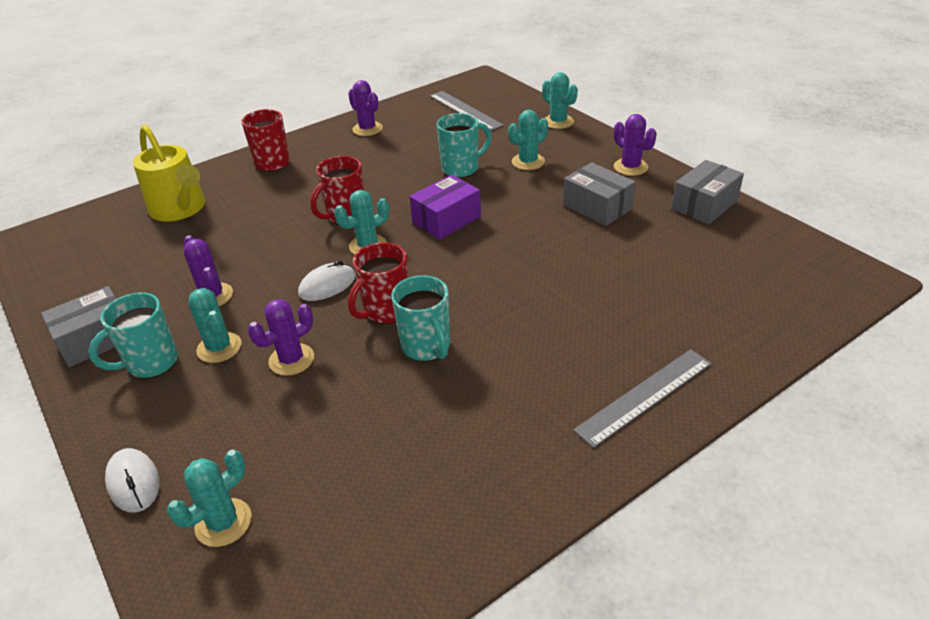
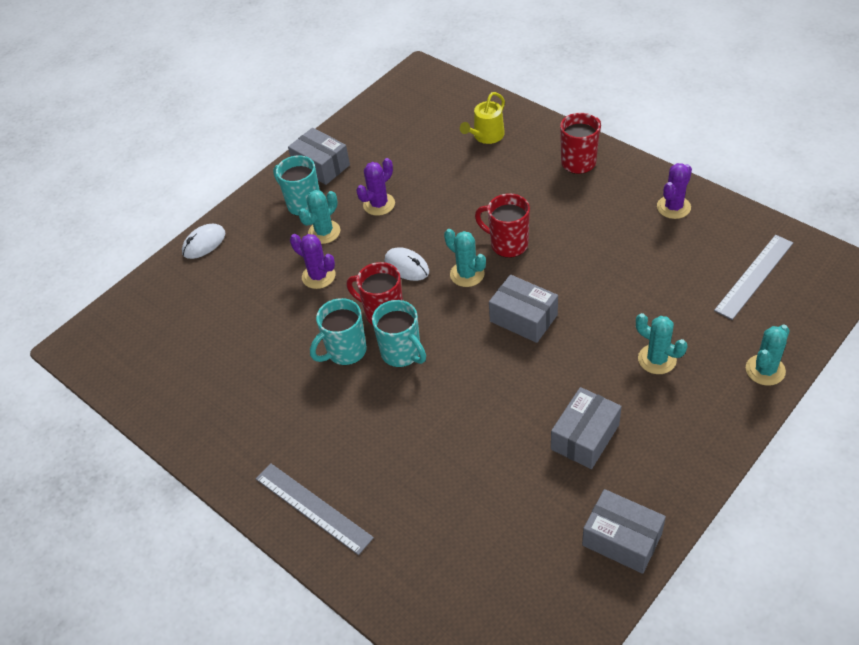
camera: 80 degrees right, 10 degrees up
(180, 209) = (486, 136): yellow watering can -> yellow watering can, size x0.62
(223, 522) = (179, 297): turquoise cactus -> none
(446, 220) = (523, 318): purple box -> grey box
(461, 169) = (621, 306): turquoise mug -> turquoise mug (402, 353)
(630, 167) = (681, 458): purple cactus -> none

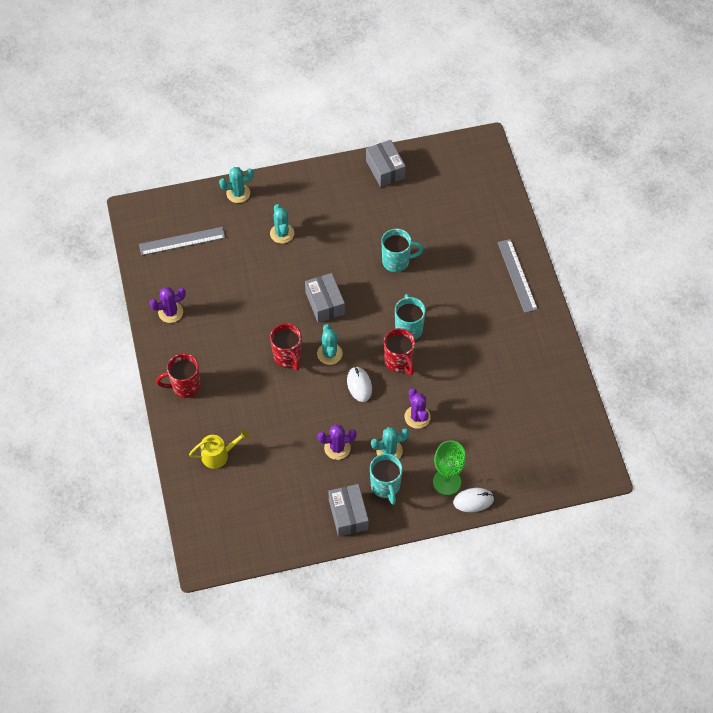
camera: 150 degrees left, 10 degrees up
(243, 242) = (447, 482): none -> green goblet
(345, 351) = (439, 352): turquoise mug -> turquoise mug (397, 261)
(585, 437) = (356, 221): grey box -> none

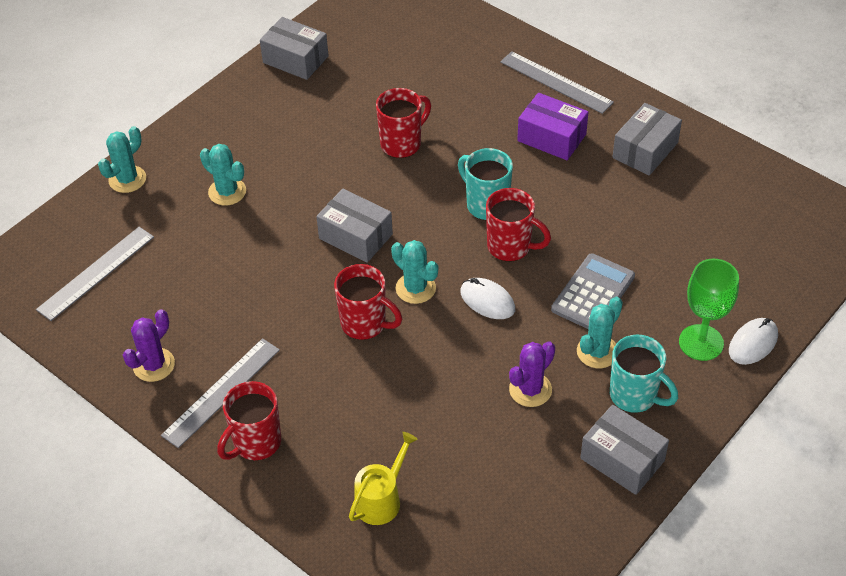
camera: 35 degrees left, 10 degrees down
(190, 348) = (222, 392): none -> grey ruler
(397, 261) = (402, 144): turquoise mug -> red mug
(417, 417) = (593, 293): purple cactus -> grey calculator
(481, 310) = (551, 138): none -> purple box
(526, 351) = (645, 150): none -> grey box

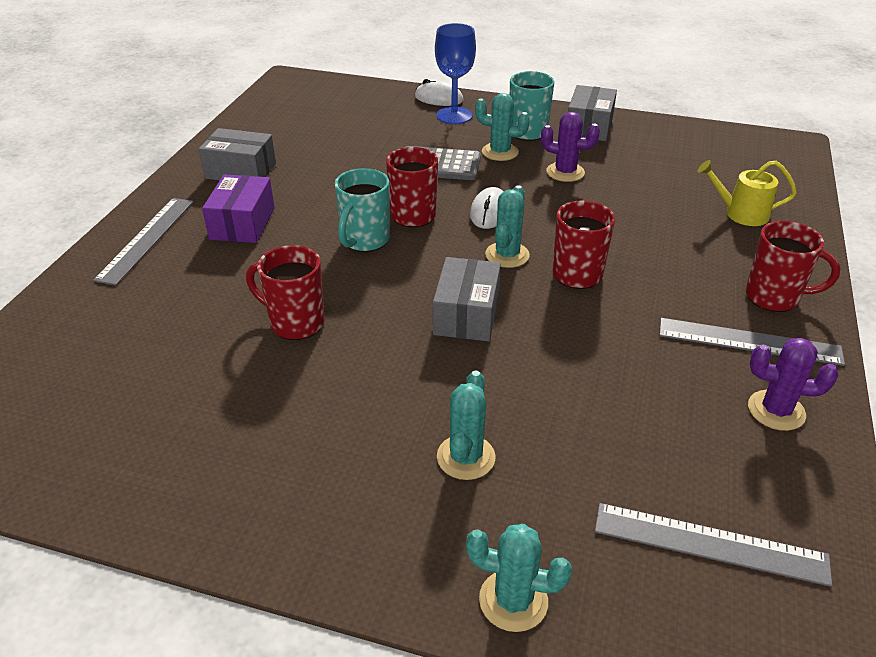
camera: 115 degrees left, 10 degrees down
(295, 59) = (143, 489): grey box -> none
(701, 342) = (454, 116): green goblet -> blue goblet

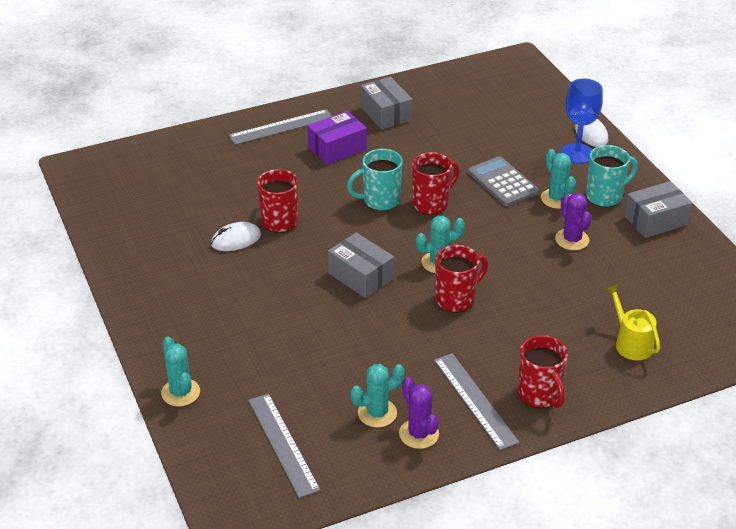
camera: 50 degrees right, 0 degrees up
(466, 314) = (361, 276): grey box -> grey box turned 75 degrees clockwise
(466, 457) = (250, 333): turquoise cactus -> turquoise cactus (377, 413)
(489, 212) = (476, 232): white mouse -> white mouse (236, 240)

